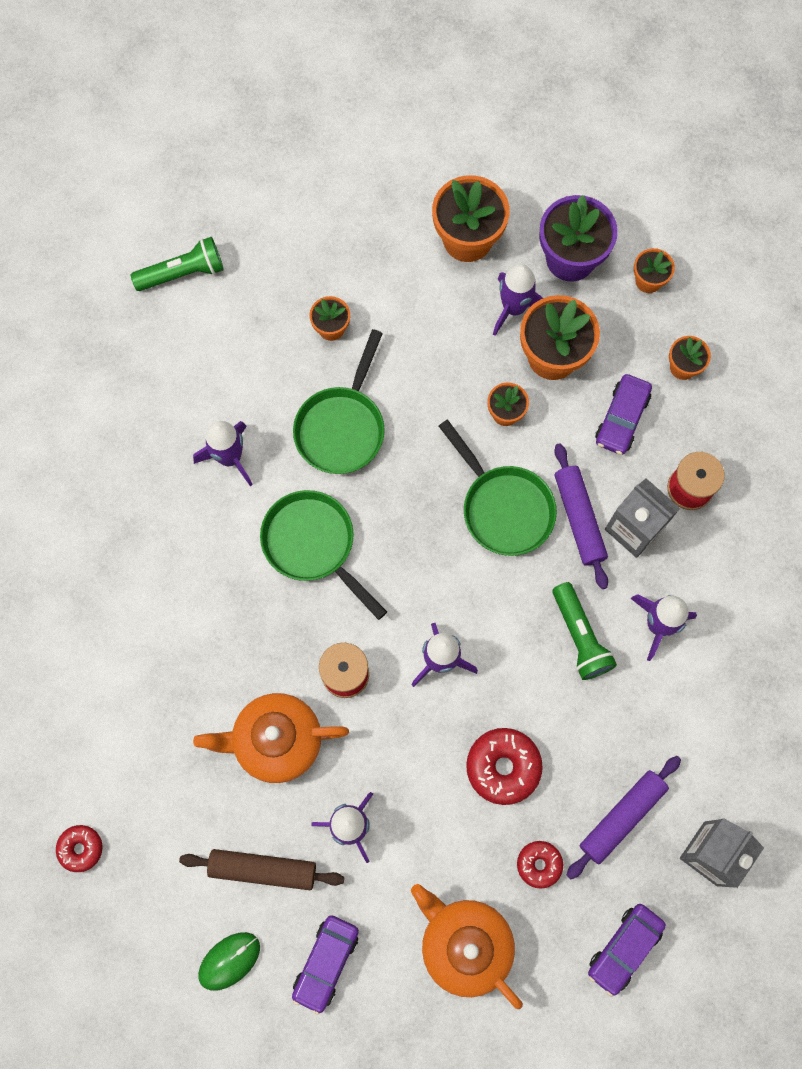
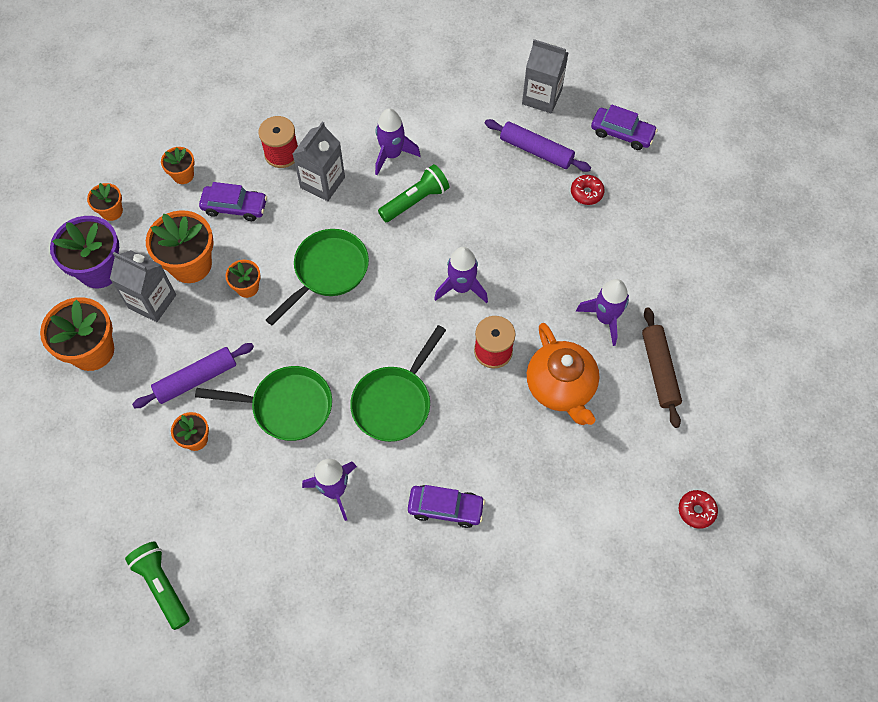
camera: 105 degrees left, 10 degrees down
(229, 961) = (732, 375): green mouse -> none
(326, 962) = (706, 310): purple car -> purple car (445, 508)
(465, 944) = (657, 226): orange teapot -> none
(503, 767) = (527, 229): red donut -> none
(514, 308) = (152, 301): purple rocket -> grey carton
(579, 518) = (323, 219): purple rolling pin -> purple rolling pin (196, 379)

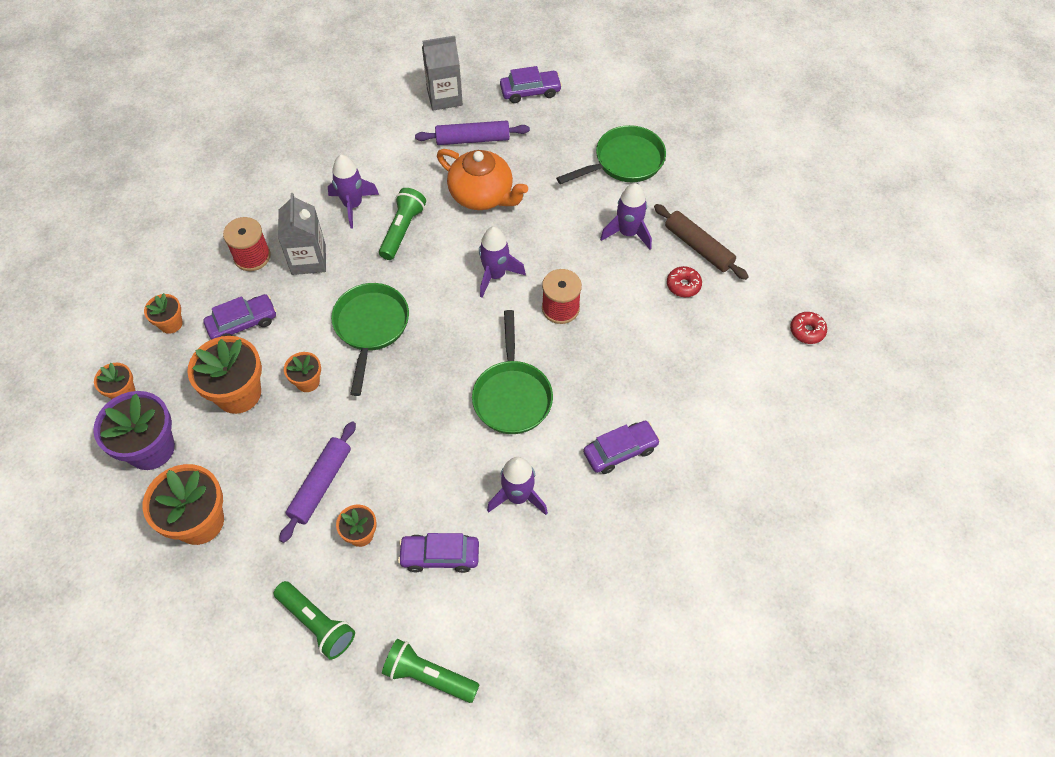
camera: 35 degrees left, 5 degrees down
(115, 488) = (317, 623): none -> green flashlight
(152, 301) = (225, 445): grey carton -> none
(240, 497) = (440, 556): none -> purple car
(286, 406) = (422, 456): green pan -> green pan (624, 162)
(561, 387) = (635, 303): orange teapot -> orange teapot (482, 195)
(586, 193) = (538, 149): red donut -> red donut (683, 285)

